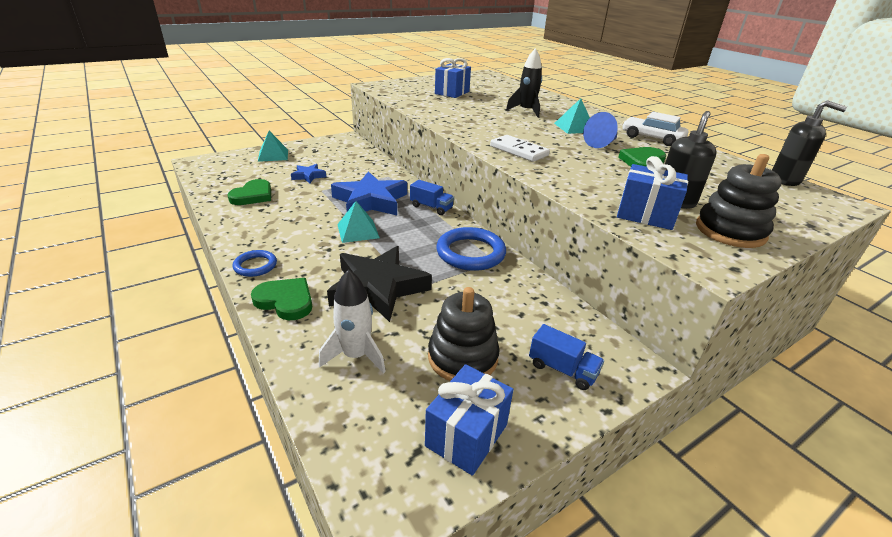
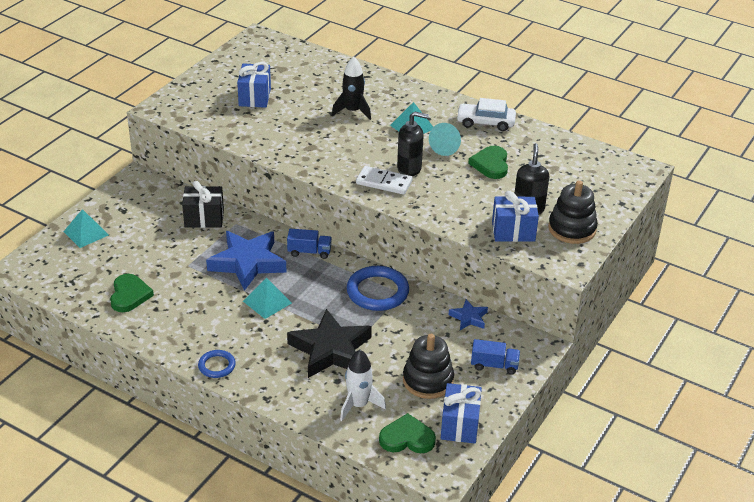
camera: 25 degrees left, 5 degrees up
(285, 301) = (272, 385): green heart -> green heart (407, 438)
(308, 176) = (156, 251): blue star -> blue star (469, 318)
(367, 167) = (204, 218): none -> black gift
(601, 143) = (446, 146): blue cone -> turquoise cone
(785, 180) = (601, 152): black soap dispenser -> black soap dispenser (409, 168)

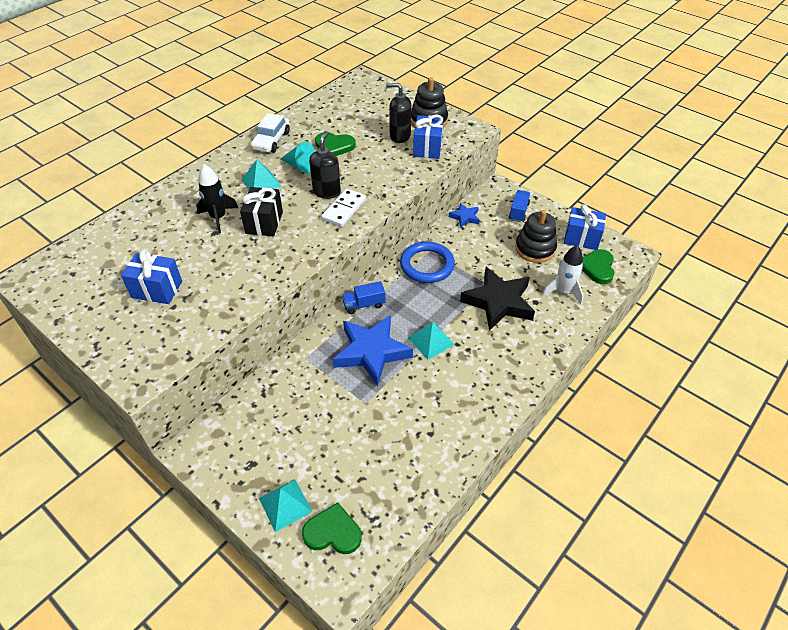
camera: 80 degrees left, 10 degrees up
(129, 295) = (406, 458): green heart -> green heart (333, 532)
(204, 218) = (289, 385): black gift -> black gift (264, 223)
(217, 366) = (517, 384): blue ring -> none
(309, 252) = (364, 304): blue truck -> blue truck turned 120 degrees counterclockwise

